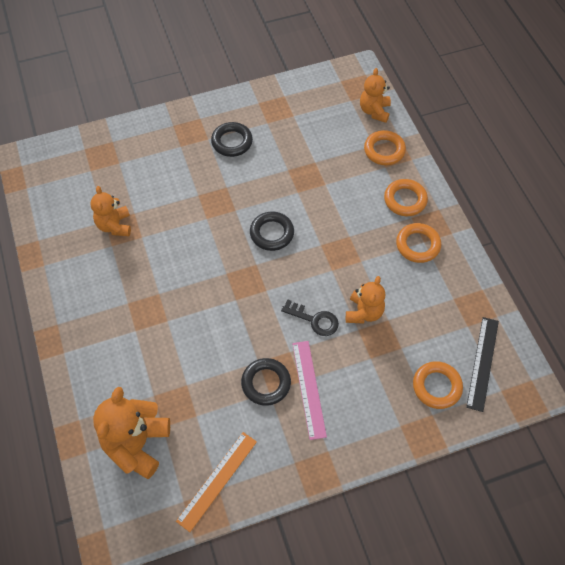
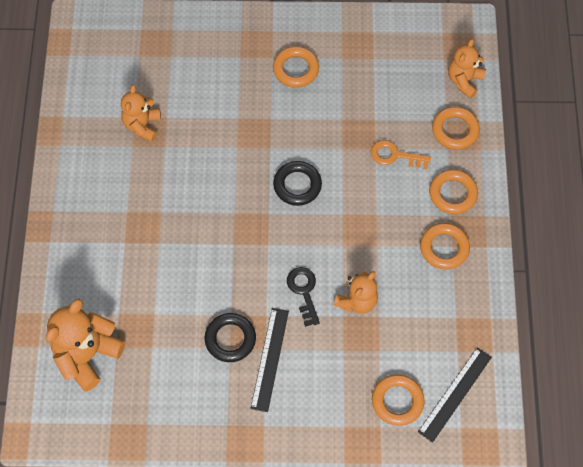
camera: 20 degrees right, 5 degrees up
(217, 480) = (148, 415): orange ruler -> none
(232, 142) = (295, 69): black ring -> orange ring
(308, 389) = (269, 359): pink ruler -> black ruler
(314, 320) = (304, 291): black key -> black key turned 150 degrees counterclockwise
(344, 184) = (395, 155): none -> orange key

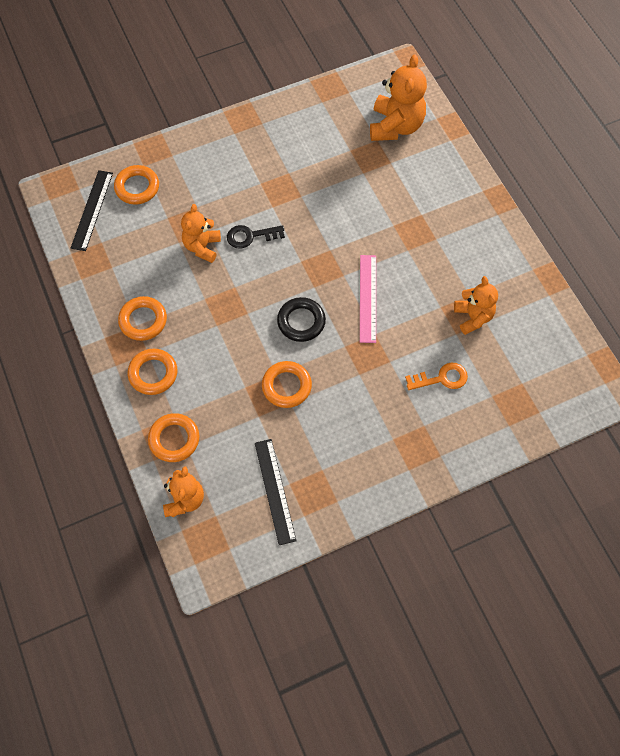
camera: 155 degrees right, 0 degrees up
(225, 181) = (368, 298): none -> pink ruler
(230, 339) = (292, 179): black ring -> none
(269, 359) = (253, 177): black ruler -> black ruler (275, 491)
(295, 69) = (362, 436): orange ring -> orange ring (286, 386)
(304, 291) = (250, 236): black key -> black key turned 120 degrees clockwise
(395, 155) = (223, 388): orange key -> orange key (441, 378)

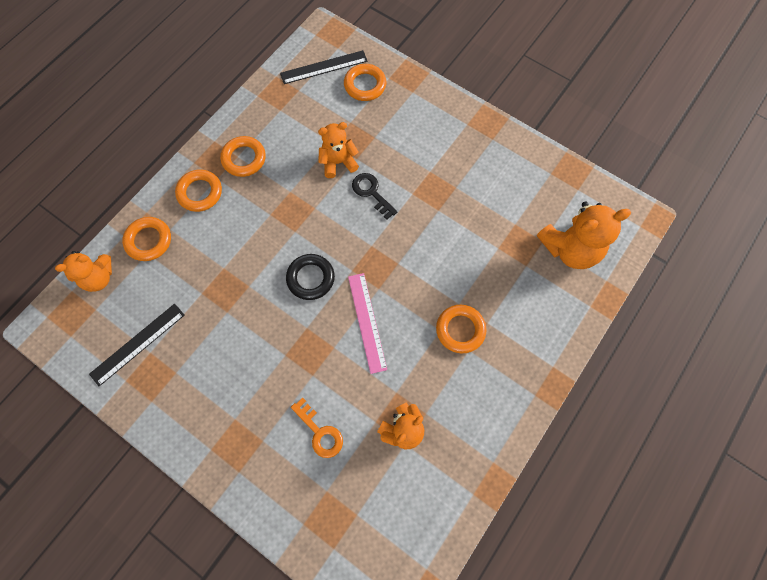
camera: 60 degrees right, 5 degrees up
(286, 386) = (241, 300): orange ring -> orange ring (460, 330)
(368, 298) = (367, 322): pink ruler -> pink ruler turned 75 degrees counterclockwise

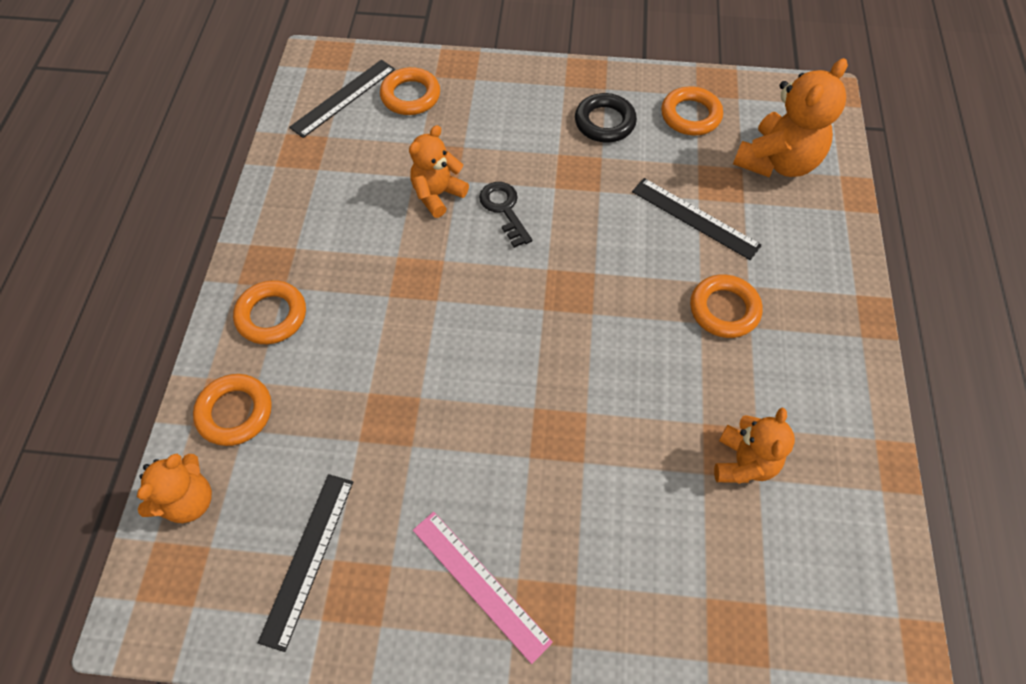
camera: 30 degrees left, 10 degrees down
(244, 159) = (307, 246): orange ring -> orange ring (690, 115)
(310, 278) = (497, 345): black ring -> black ring (604, 122)
(320, 432) = (644, 528): orange key -> none
(367, 322) = (606, 359): pink ruler -> pink ruler (480, 584)
(371, 193) = (504, 209): black key -> black key turned 45 degrees clockwise
(486, 260) = (695, 218): none -> black ruler

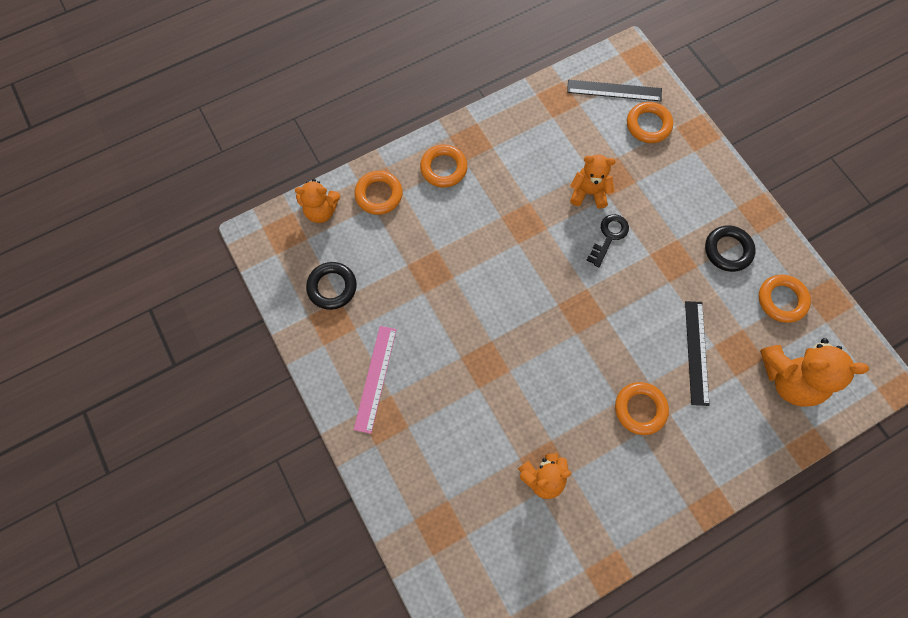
camera: 55 degrees right, 10 degrees up
(308, 558) = (332, 287): black ruler -> black ring

